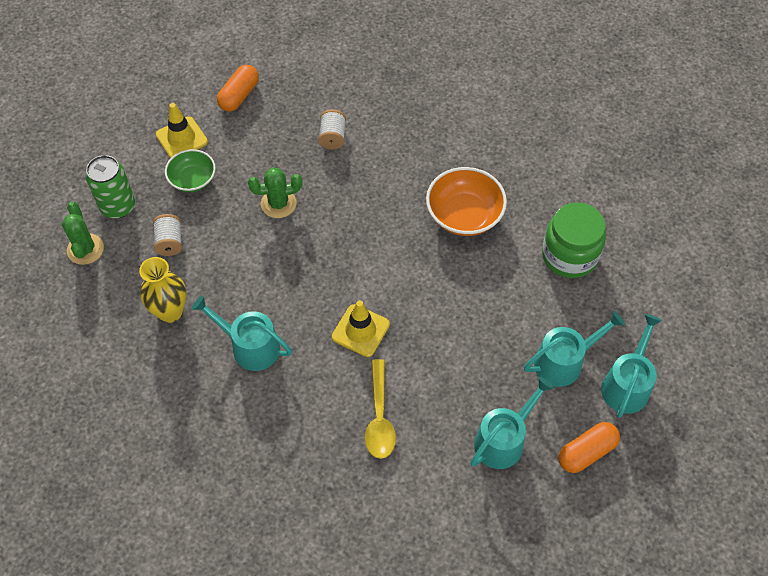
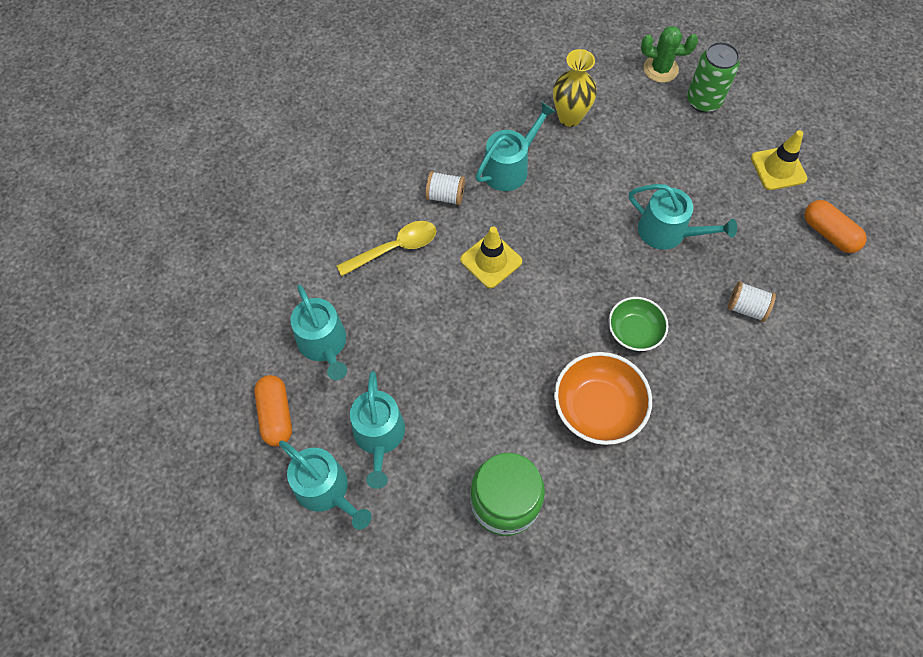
camera: 110 degrees right, 5 degrees up
(169, 242) = (648, 132): white spool -> white spool (445, 196)
(193, 179) = (720, 166): green bowl -> green bowl (634, 331)
(278, 203) = (668, 232): green cactus -> turquoise watering can
(379, 417) = (394, 248): yellow spoon -> yellow spoon turned 135 degrees clockwise

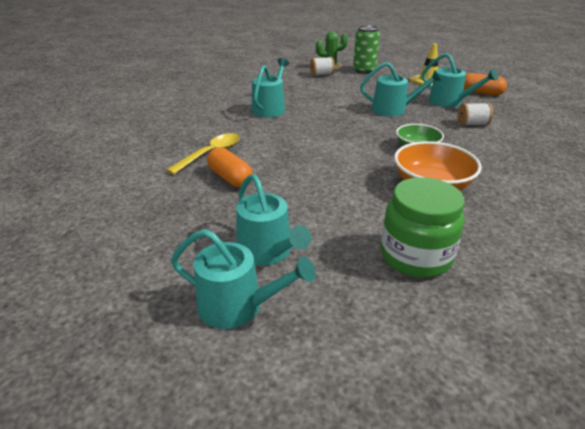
camera: 25 degrees left, 30 degrees down
(276, 415) = (152, 269): orange capsule -> orange capsule (230, 178)
(324, 344) = (178, 213): turquoise watering can -> turquoise watering can (449, 102)
(445, 196) = (233, 126): white spool -> white spool (321, 74)
(491, 260) = (289, 143): yellow traffic cone -> none
(569, 117) = (293, 87): yellow vase -> none

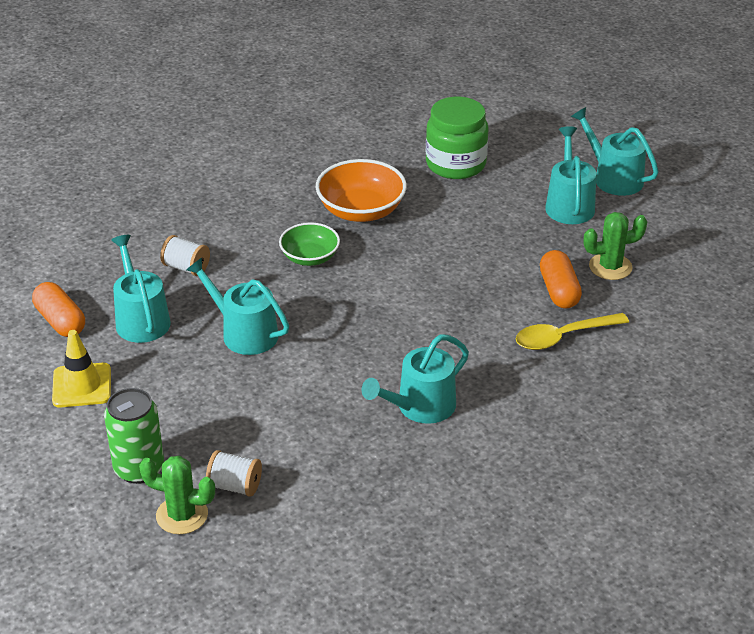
camera: 150 degrees left, 5 degrees up
(197, 206) = (610, 267): none -> green cactus

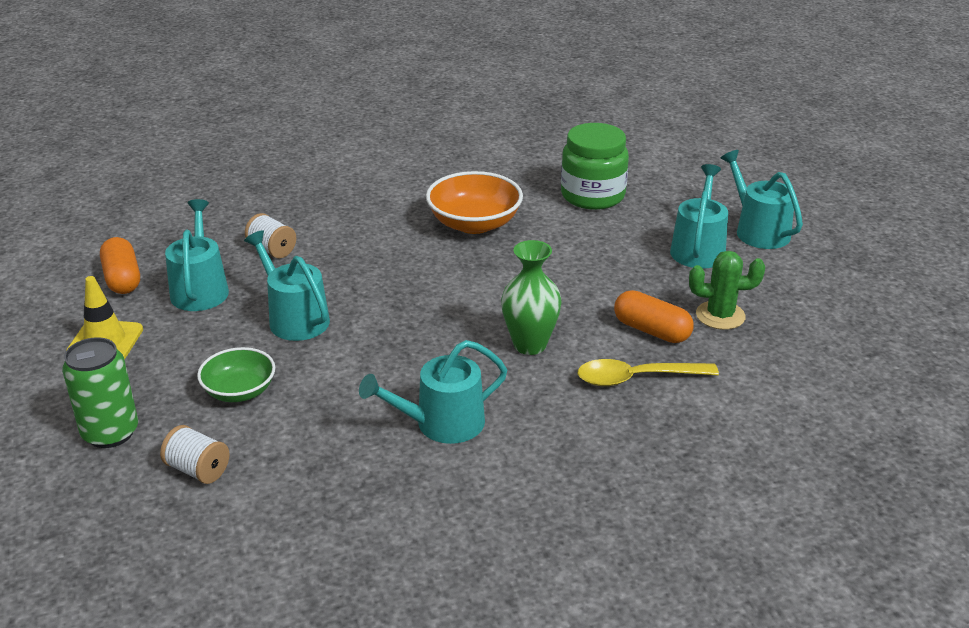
camera: 15 degrees right, 5 degrees down
(182, 515) = (125, 490): green cactus -> none
(310, 257) = (400, 258): green bowl -> green bowl (239, 391)
(462, 322) = (530, 345): none -> green vase
(559, 291) = (651, 330): orange capsule -> orange capsule turned 60 degrees counterclockwise

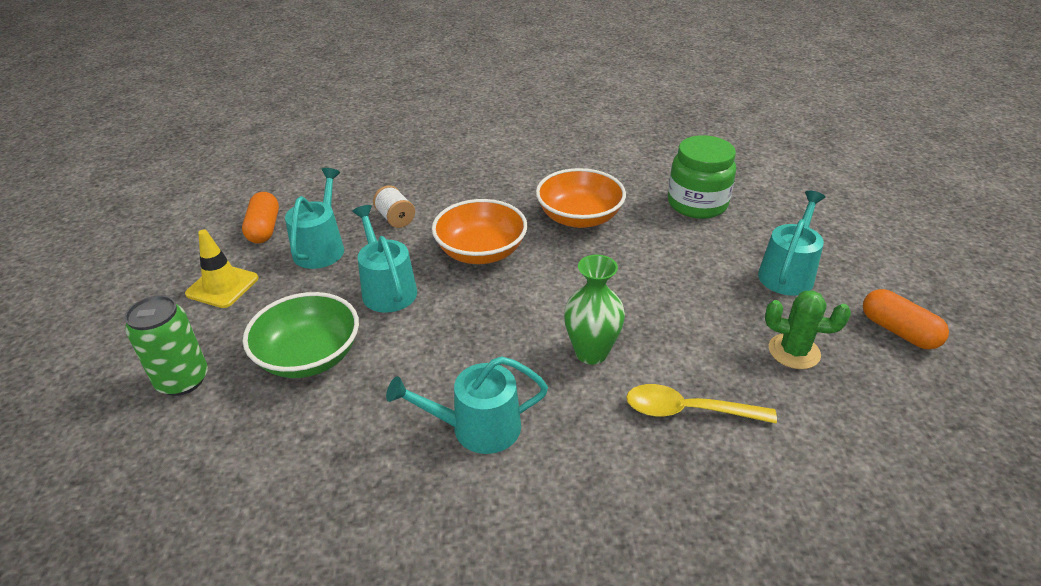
camera: 15 degrees right, 5 degrees up
(198, 470) = (237, 435): white spool -> none
(239, 391) = (309, 356): green bowl -> green bowl, size x1.55
(381, 270) = (481, 252): none -> orange bowl
(651, 330) = (718, 357): orange capsule -> orange capsule (898, 331)
(758, 231) = (854, 262): turquoise watering can -> none

